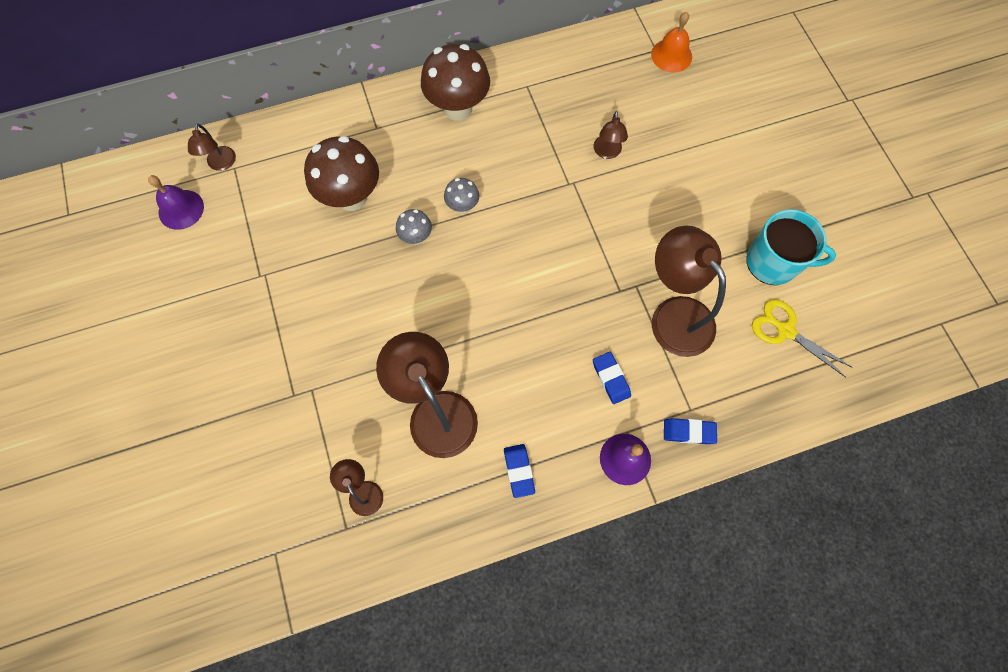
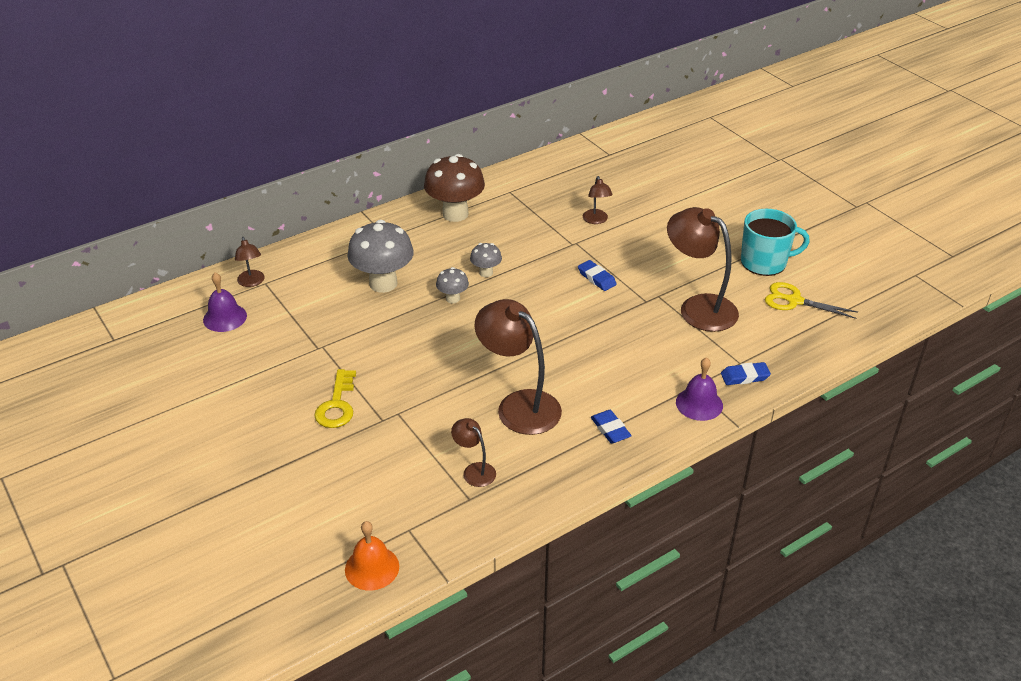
camera: 15 degrees left, 30 degrees down
(255, 362) = (337, 404): none -> yellow key
(352, 197) = (383, 283): brown mushroom -> grey mushroom
(611, 378) = (663, 356): blue eraser -> blue eraser (596, 278)
(671, 55) = (623, 155): orange bell -> orange bell (372, 568)

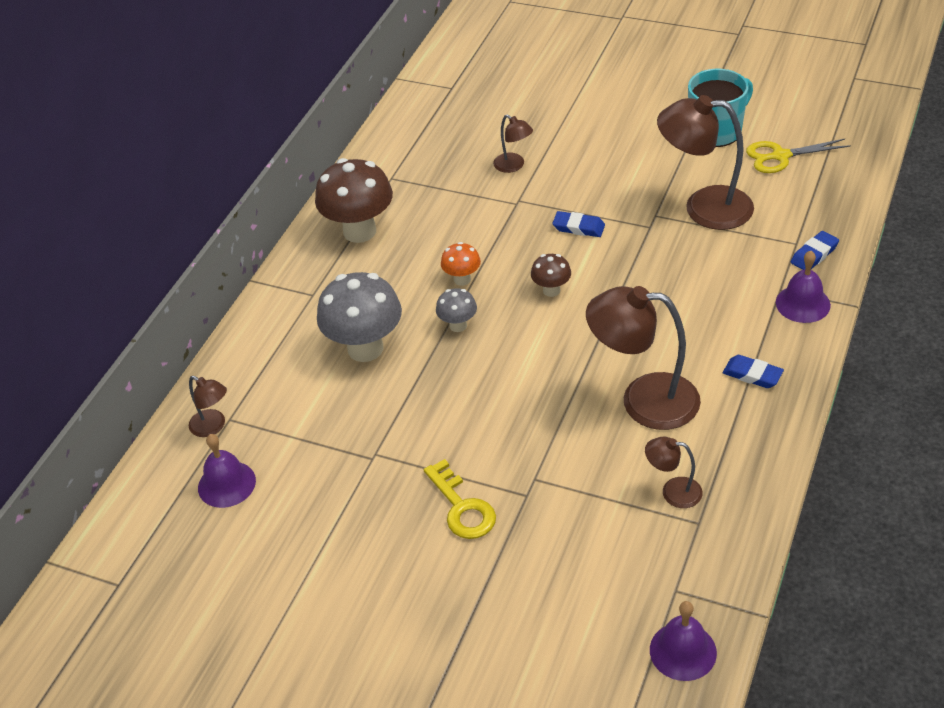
camera: 30 degrees left, 5 degrees up
(372, 568) = (683, 651): orange bell -> purple bell
(486, 273) = (462, 279): grey mushroom -> orange mushroom
(535, 308) = (551, 290): none -> brown mushroom

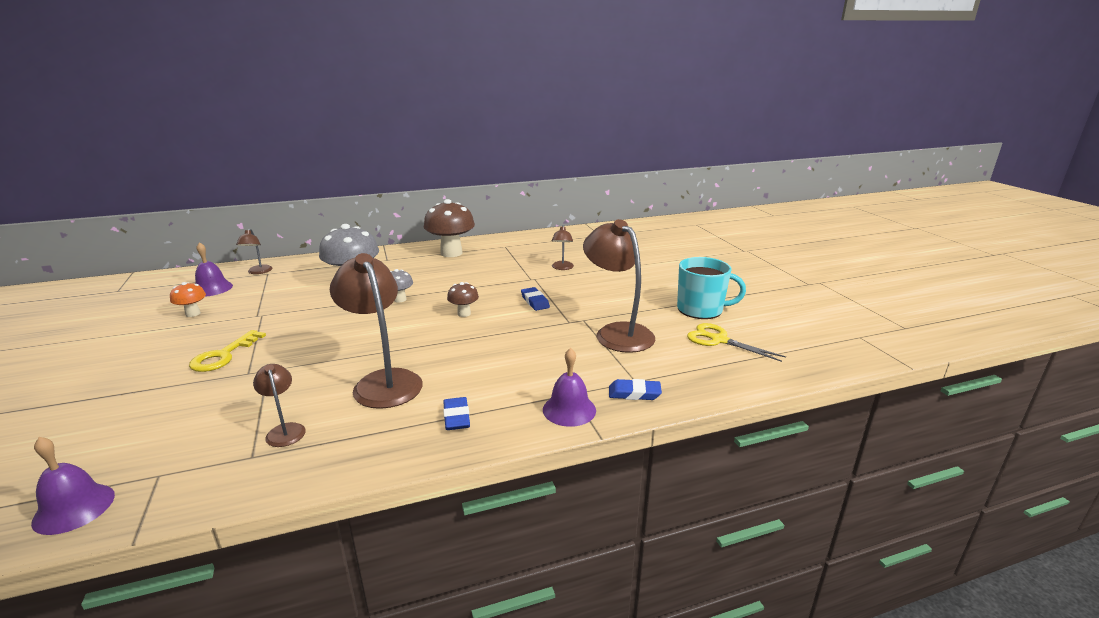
camera: 45 degrees right, 20 degrees down
(462, 279) = (443, 287): orange mushroom -> orange mushroom (193, 314)

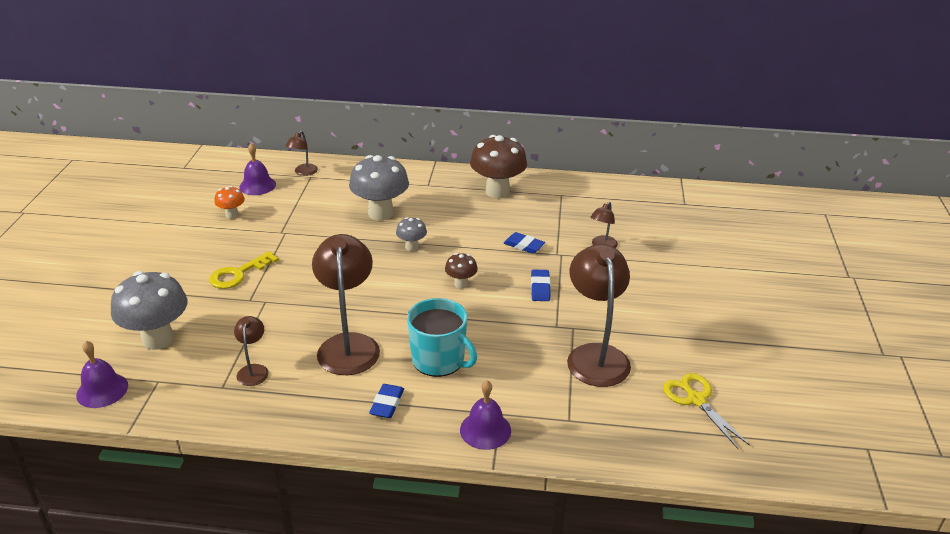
camera: 25 degrees right, 10 degrees up
(141, 434) = (158, 339): none -> grey mushroom
(634, 393) = (557, 433): blue eraser -> blue eraser (524, 245)
(701, 310) = (712, 353): turquoise mug -> turquoise mug (439, 360)

